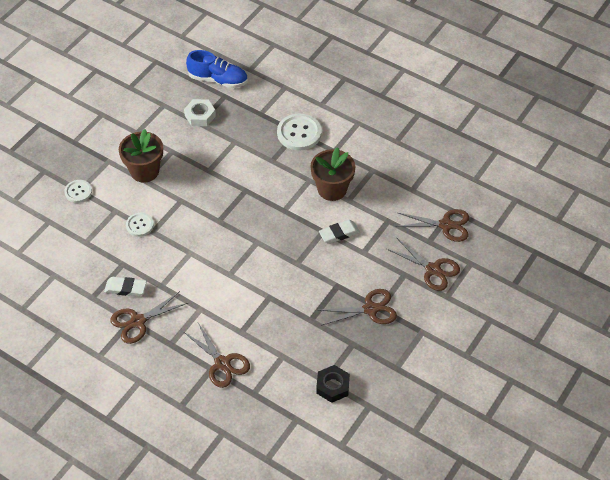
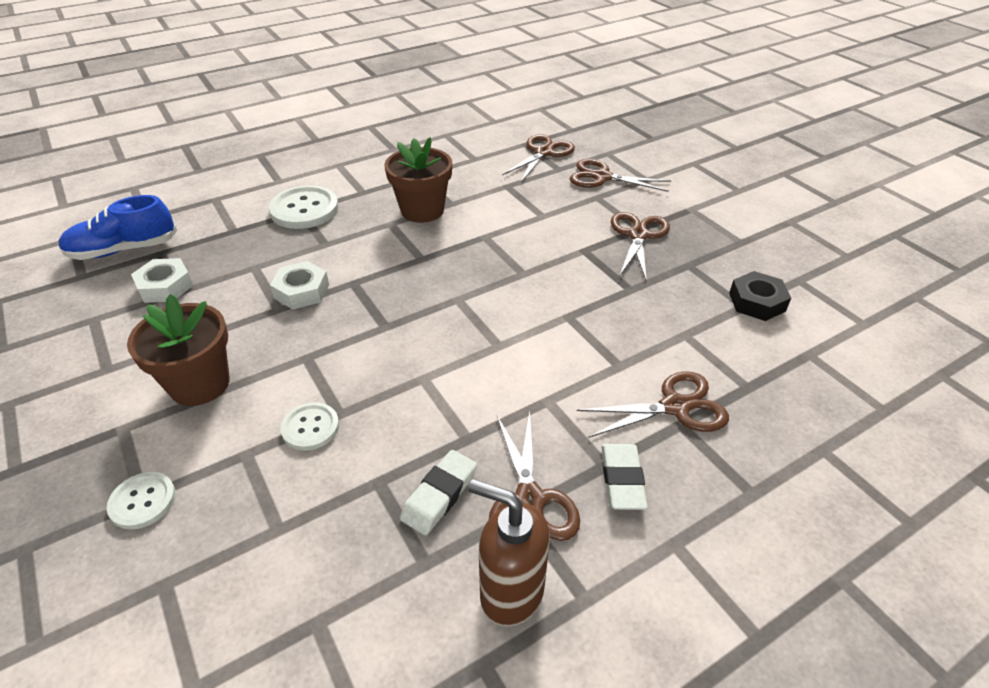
camera: 65 degrees left, 10 degrees down
(91, 330) = (511, 592): none -> brown soap dispenser
(218, 80) = (123, 250): blue shoe -> blue shoe turned 150 degrees counterclockwise
(226, 172) = (301, 291): none -> white nut
(339, 234) = (499, 225): white eraser -> white eraser (622, 480)
(433, 269) = (602, 177): brown scissors -> brown scissors turned 135 degrees counterclockwise

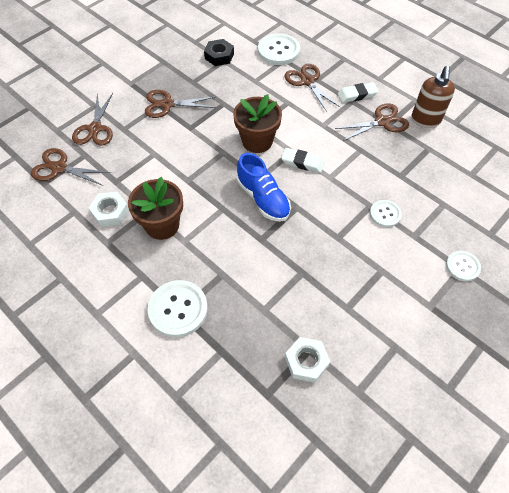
camera: 105 degrees left, 15 degrees up
(123, 250) = (273, 429): blue shoe -> blue shoe (263, 198)
(200, 384) = (382, 283): brown flower pot -> brown flower pot (257, 141)
(301, 291) = (280, 266): white nut -> white nut (110, 212)
(439, 495) = (396, 151): white eraser -> white eraser (302, 162)
(777, 384) = (278, 51): none -> white button

